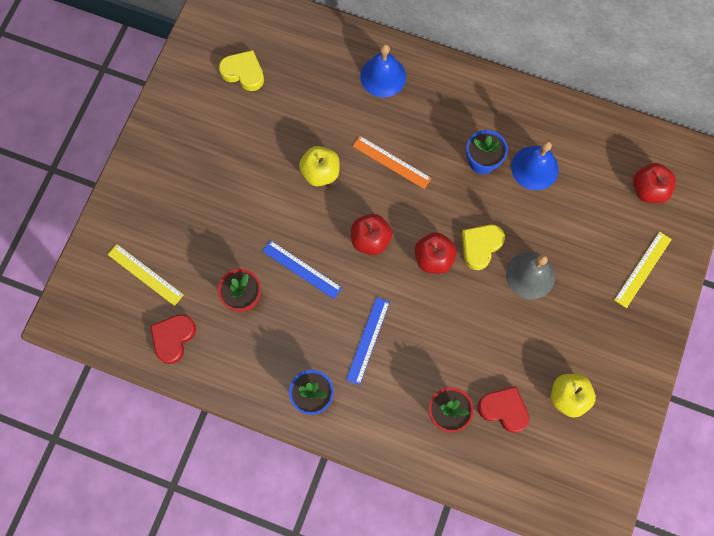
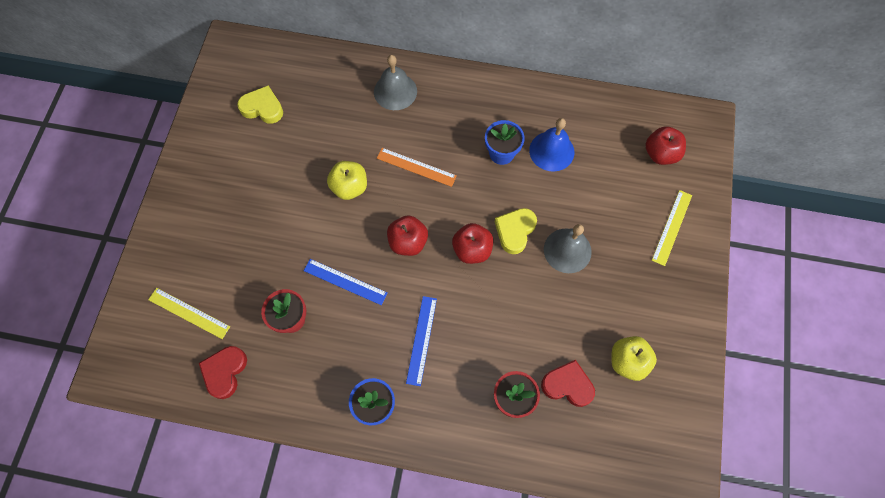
camera: 10 degrees left, 5 degrees down
(383, 76) = (395, 91): blue bell -> grey bell

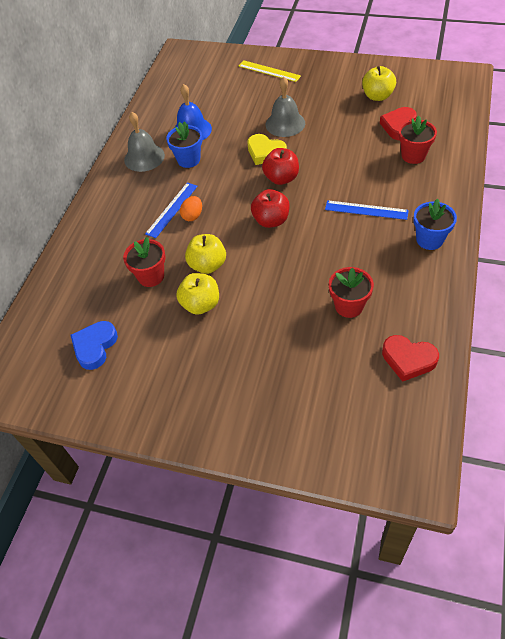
camera: 80 degrees left, 15 degrees down
(189, 313) = (344, 399): yellow ruler -> none
(262, 108) = (95, 346): yellow heart -> blue heart
(302, 186) = (201, 304): none -> yellow apple
(338, 140) = (151, 276): none -> red flower pot
(345, 281) = (309, 265): blue ruler -> blue ruler (171, 209)
(395, 91) = (104, 233): grey bell -> grey bell (144, 157)
(416, 167) = (193, 216): orange ruler -> orange egg
(660, 154) = (205, 73): red apple -> none

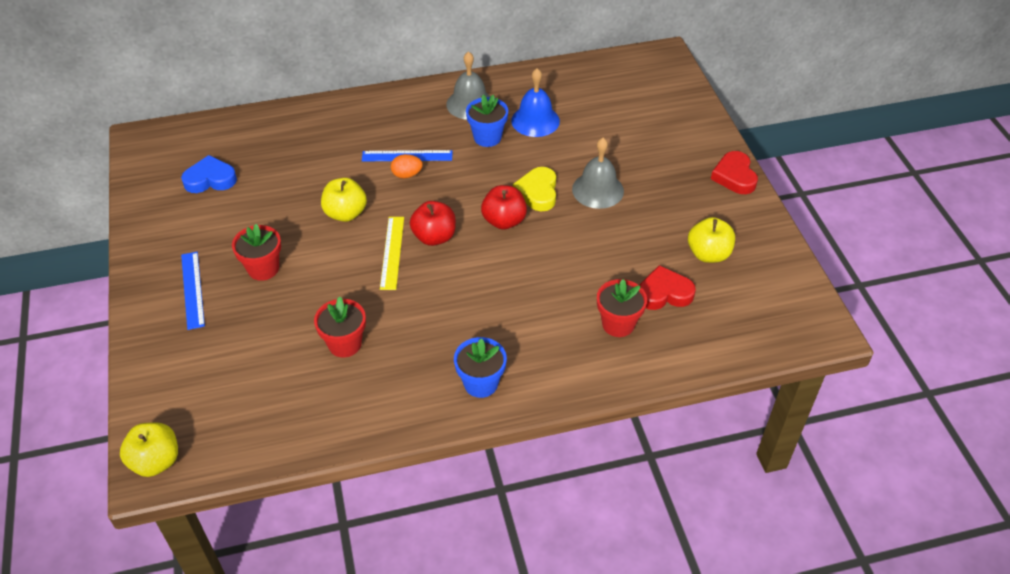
camera: 55 degrees right, 5 degrees down
(151, 276) = (310, 179): red flower pot -> red flower pot (263, 268)
(201, 304) = (292, 229): yellow apple -> yellow apple (156, 461)
(269, 71) = (683, 141): yellow ruler -> yellow ruler (392, 252)
(366, 210) = (497, 310): blue ruler -> blue ruler (193, 289)
(408, 359) = (294, 417): red heart -> red heart (734, 176)

